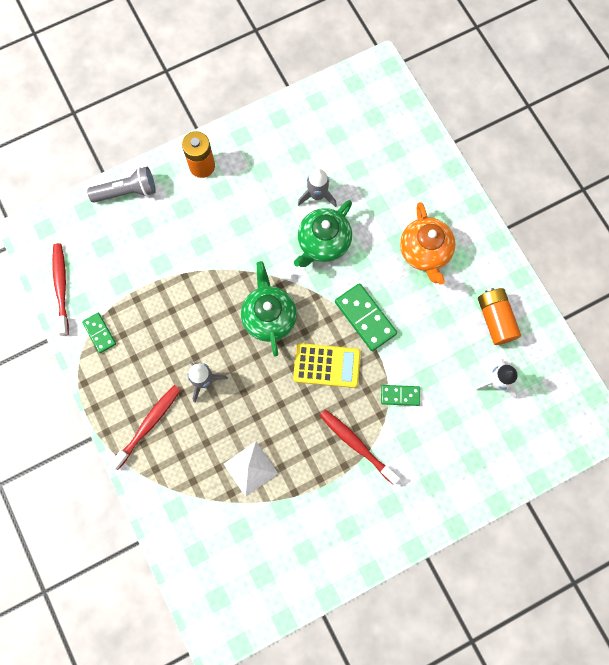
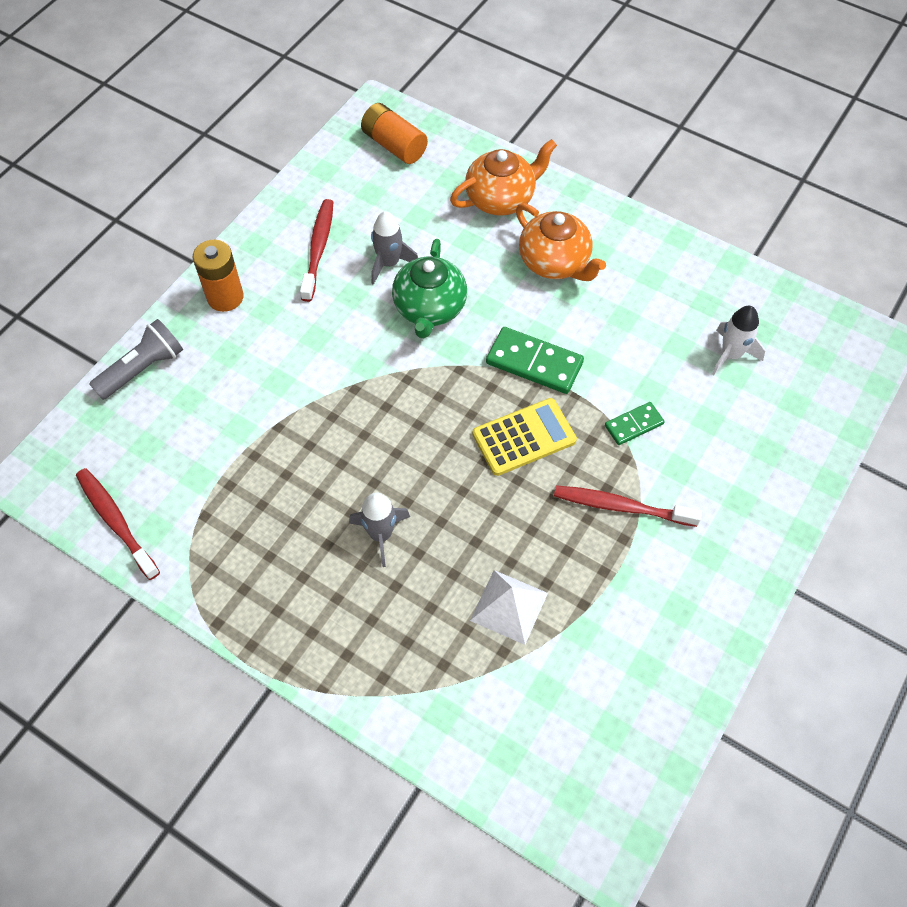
camera: 30 degrees left, 15 degrees down
(99, 333) = (203, 550): green domino -> none
(148, 425) = (339, 627): red toothbrush -> red toothbrush (318, 249)
(269, 316) = (416, 419): green teapot -> none
(420, 184) = (501, 198): none -> orange teapot
(495, 319) = (682, 291): orange battery -> orange battery (394, 145)

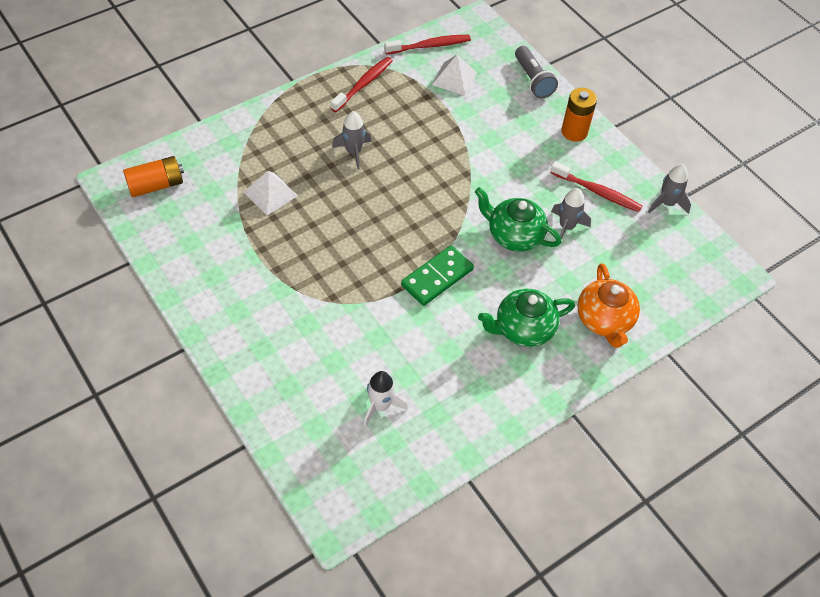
camera: 110 degrees right, 5 degrees down
(177, 464) = (454, 78): none -> white pyramid
(304, 183) = (666, 203): none -> grey rocket
(394, 145) = (689, 271): orange battery -> orange battery (156, 185)
(524, 437) = (380, 247): yellow calculator -> none
(555, 262) = (523, 329): orange teapot -> green teapot
(621, 507) = (299, 278): red toothbrush -> red toothbrush (363, 84)
(634, 425) = (355, 313): green domino -> none

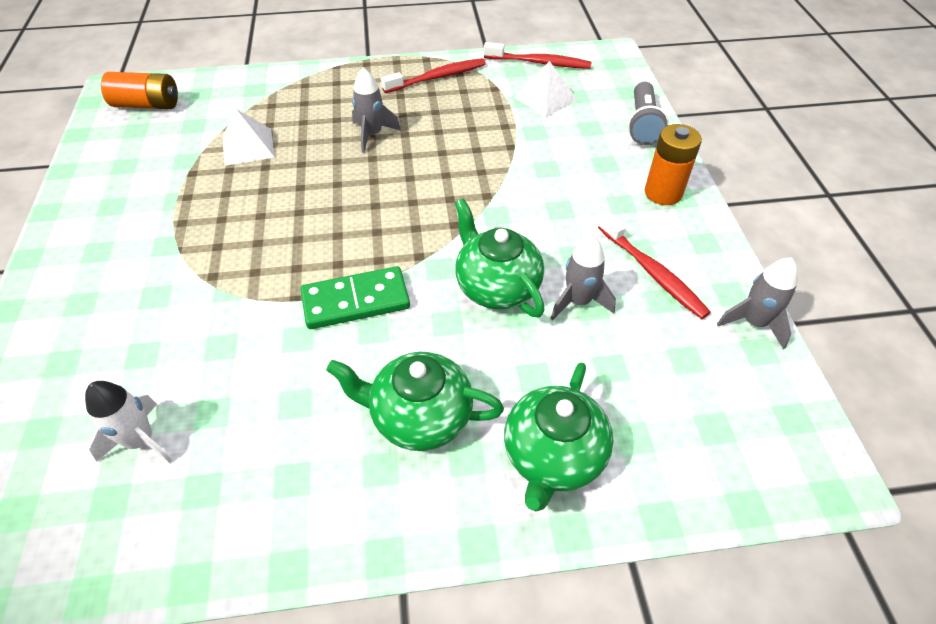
camera: 30 degrees right, 5 degrees down
(604, 320) = (553, 456): orange teapot -> green teapot

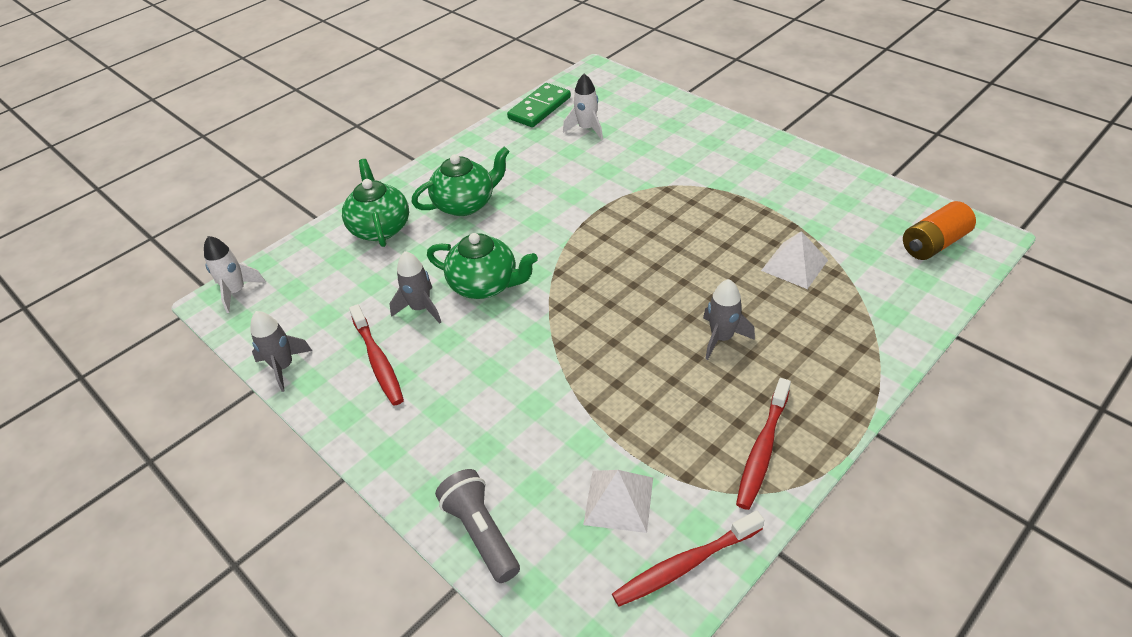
camera: 145 degrees right, 5 degrees down
(356, 301) = (564, 226): green domino -> green domino (539, 108)
(652, 272) = (378, 361): red toothbrush -> red toothbrush turned 135 degrees counterclockwise
(663, 193) = (408, 446): orange battery -> none
(796, 475) = (236, 292): none -> white rocket

